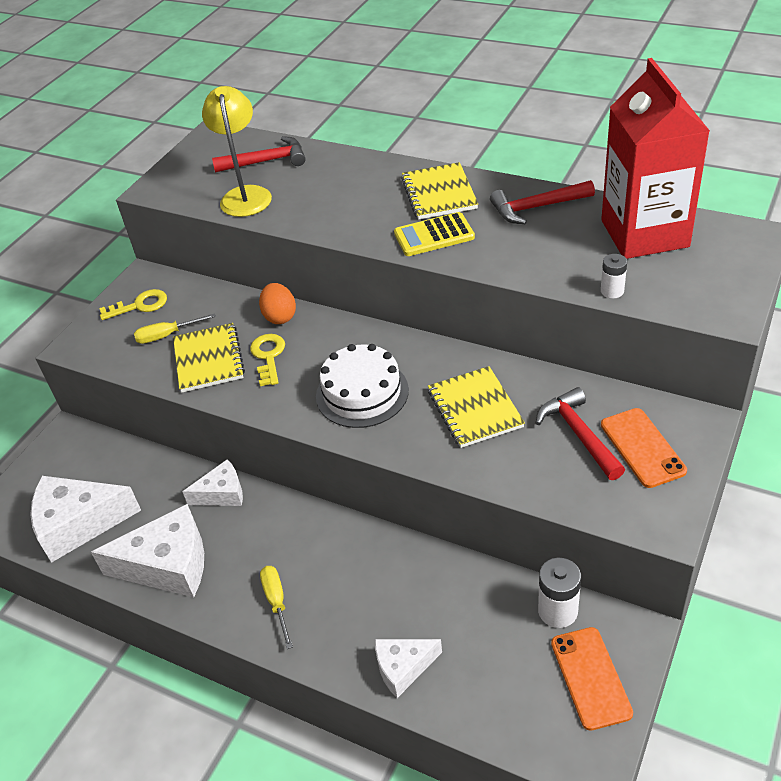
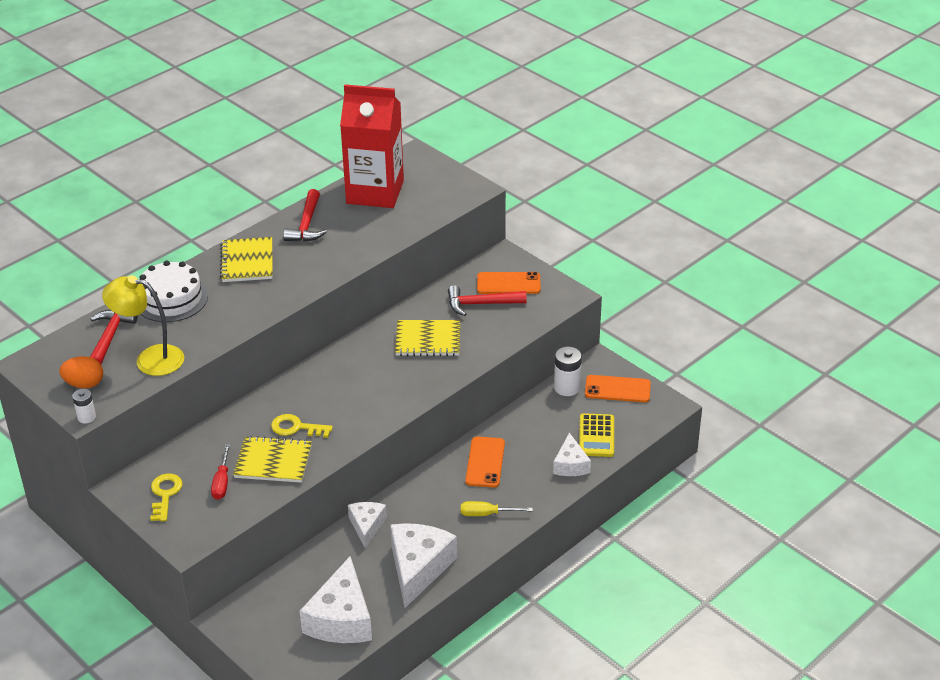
camera: 75 degrees left, 5 degrees down
(167, 335) = (222, 482): yellow screwdriver -> red screwdriver
(280, 316) = (253, 412): orange egg -> orange egg (84, 384)
(362, 393) = (374, 388): white cake -> white cake (171, 299)
(368, 568) = (485, 462): none -> orange phone
(434, 235) = (296, 277): yellow calculator -> yellow calculator (596, 436)
(439, 193) = (247, 262): yellow notebook -> yellow notebook turned 75 degrees clockwise
(612, 291) = (419, 222): white battery -> white battery (86, 417)

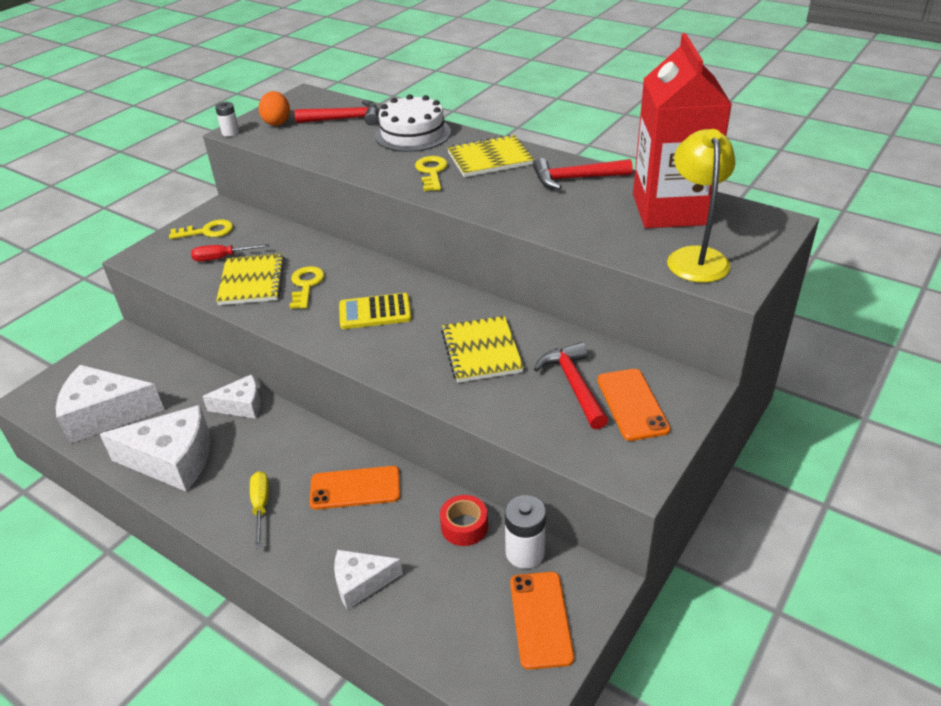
camera: 80 degrees right, 0 degrees up
(150, 359) = (316, 143): yellow lamp -> yellow lamp (695, 257)
(251, 295) = (432, 172): none -> yellow key
(537, 412) = (464, 526): none -> red tape
(596, 436) = (427, 606): yellow calculator -> yellow calculator (375, 312)

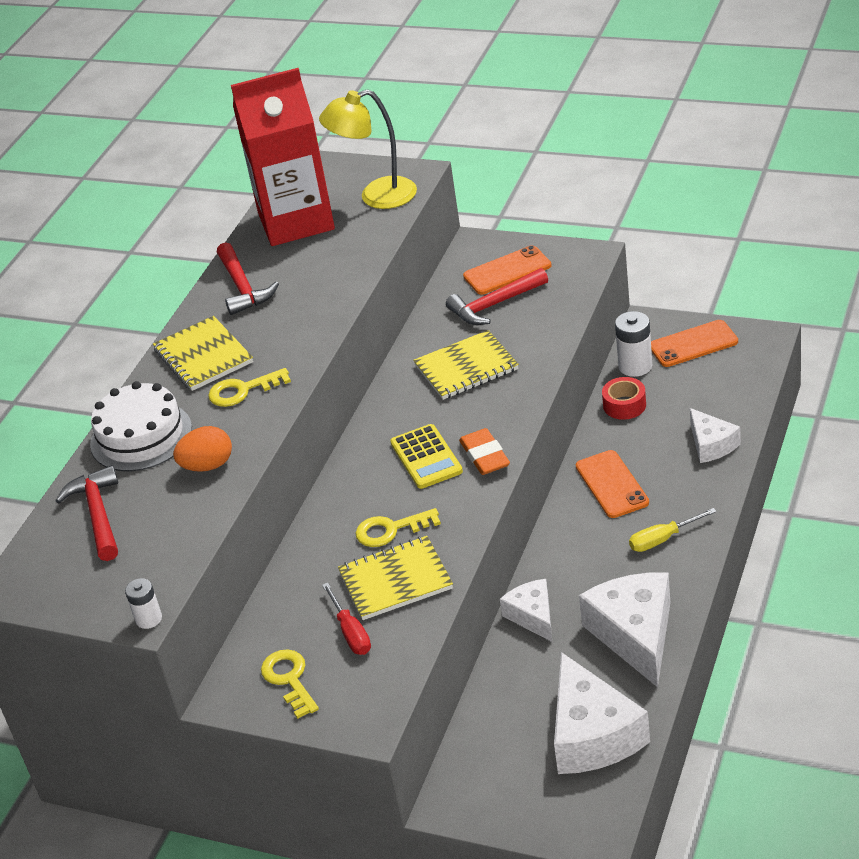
camera: 100 degrees left, 0 degrees up
(277, 122) = (111, 581): orange egg -> orange egg (208, 466)
(351, 343) = (484, 456): none -> orange eraser

